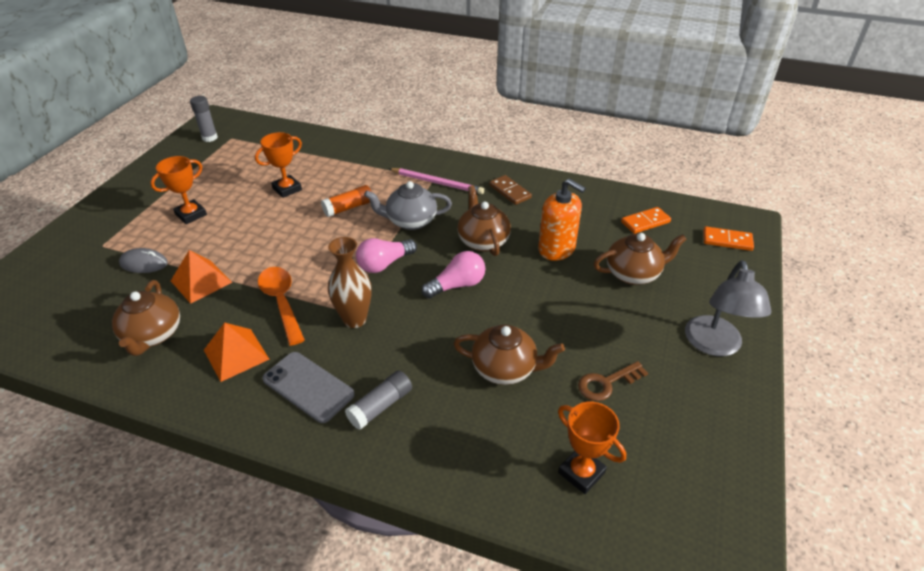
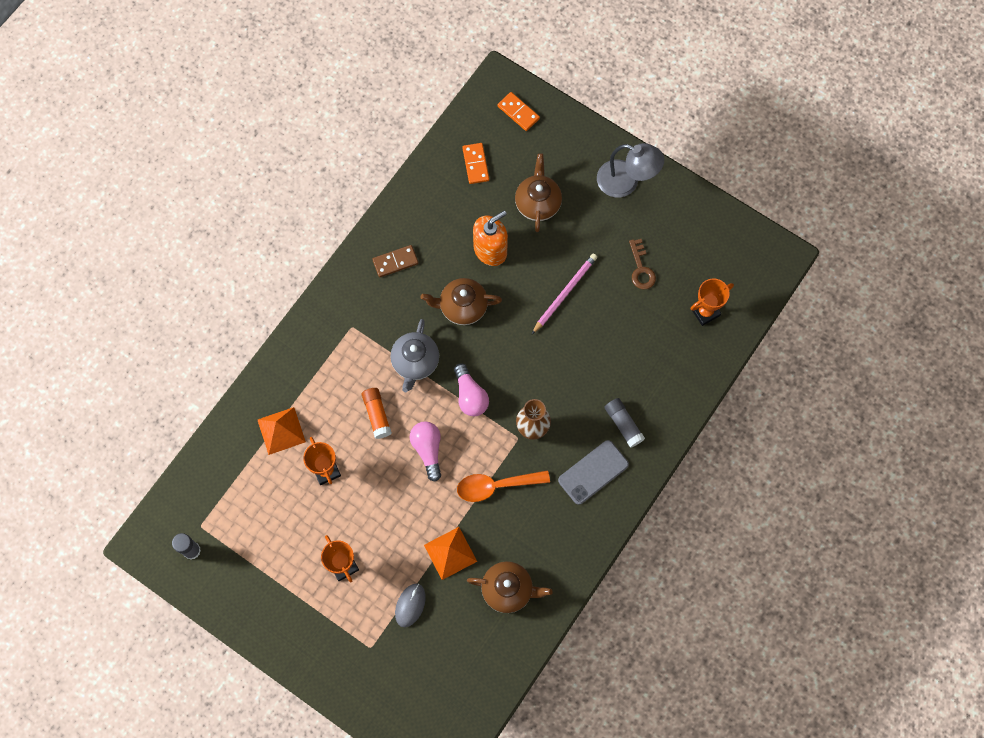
camera: 75 degrees left, 30 degrees up
(236, 354) = (547, 524): orange pyramid -> orange pyramid (281, 430)
(437, 183) = (359, 325): pink pencil -> pink pencil (564, 293)
(457, 285) = (514, 343): pink light bulb -> pink light bulb (428, 450)
(505, 369) = (611, 332): brown teapot -> none
(727, 240) = (518, 112): orange domino -> orange domino turned 75 degrees counterclockwise

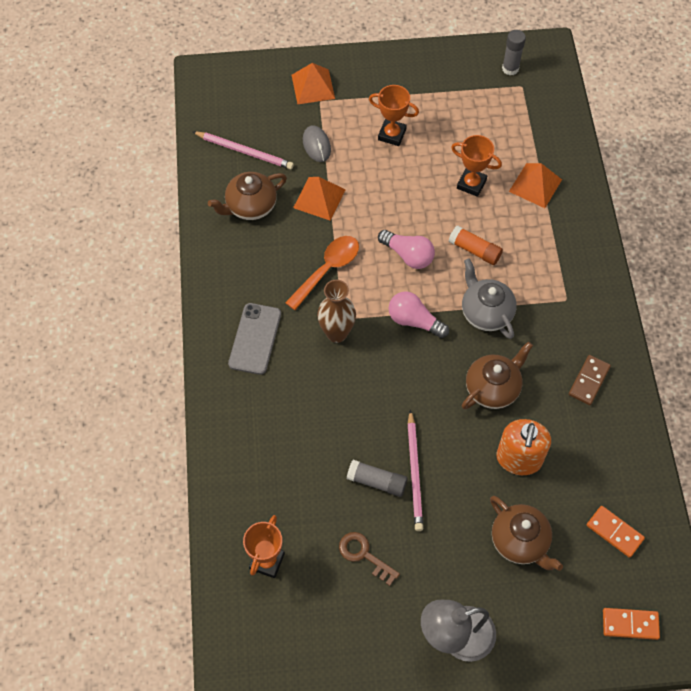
camera: 140 degrees right, 10 degrees down
(363, 668) = (313, 86): none -> orange pyramid
(471, 647) = (244, 151): none -> pink pencil
(623, 424) = (261, 397): grey glue stick -> grey glue stick (377, 482)

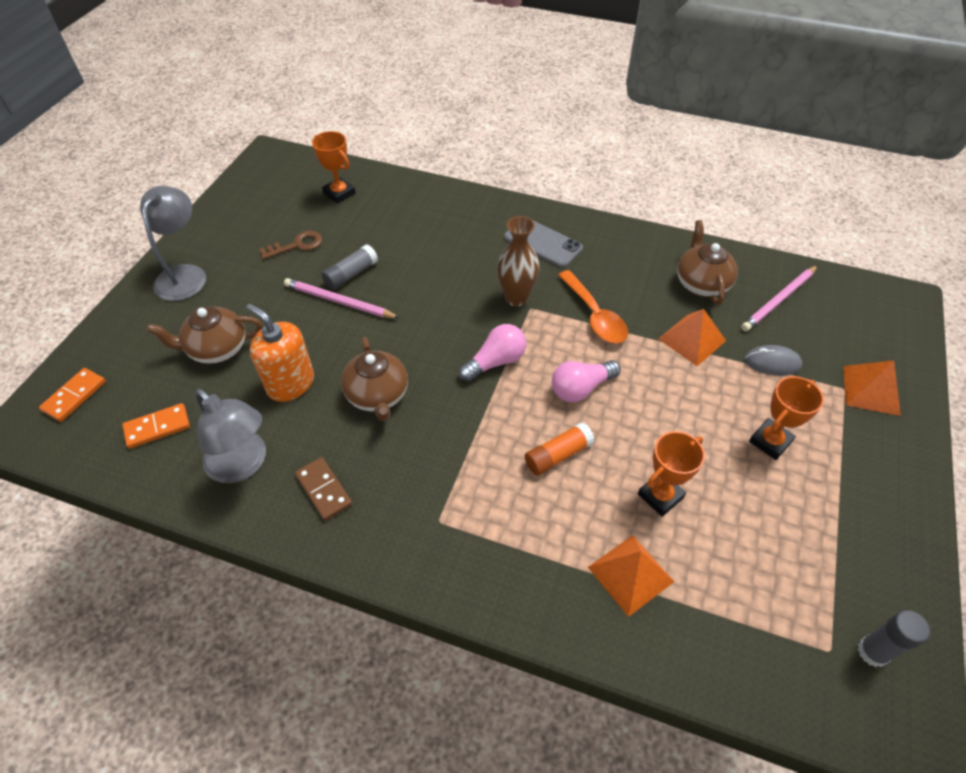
camera: 115 degrees right, 10 degrees down
(486, 312) = (469, 429): grey teapot -> none
(604, 446) = (243, 465): none -> grey lamp

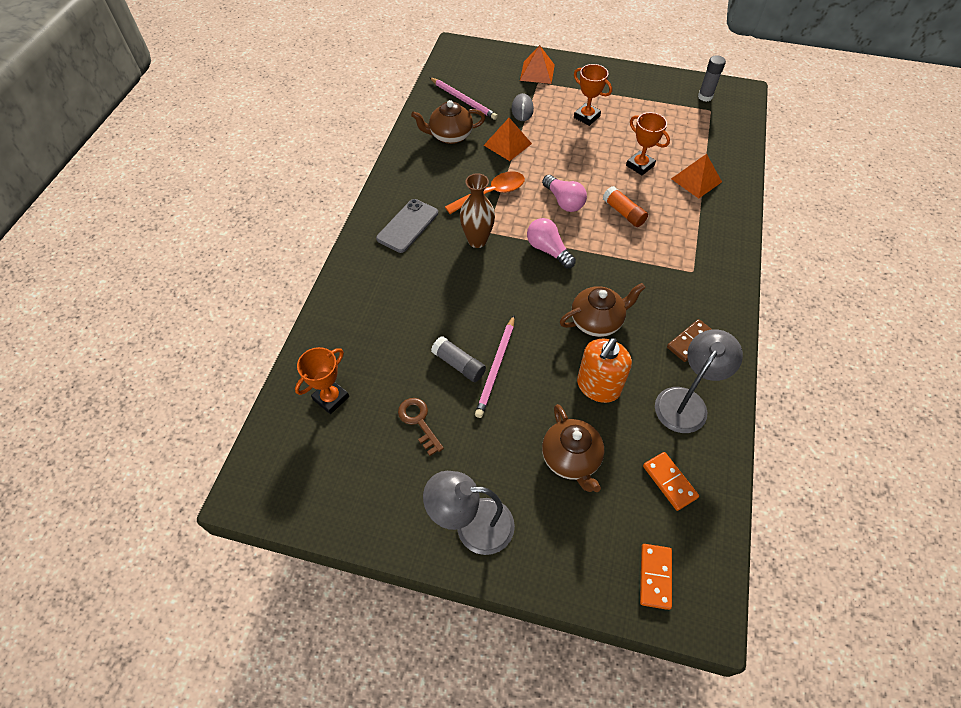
camera: 95 degrees left, 5 degrees up
(74, 396) = (655, 576): orange domino -> orange domino turned 75 degrees clockwise

